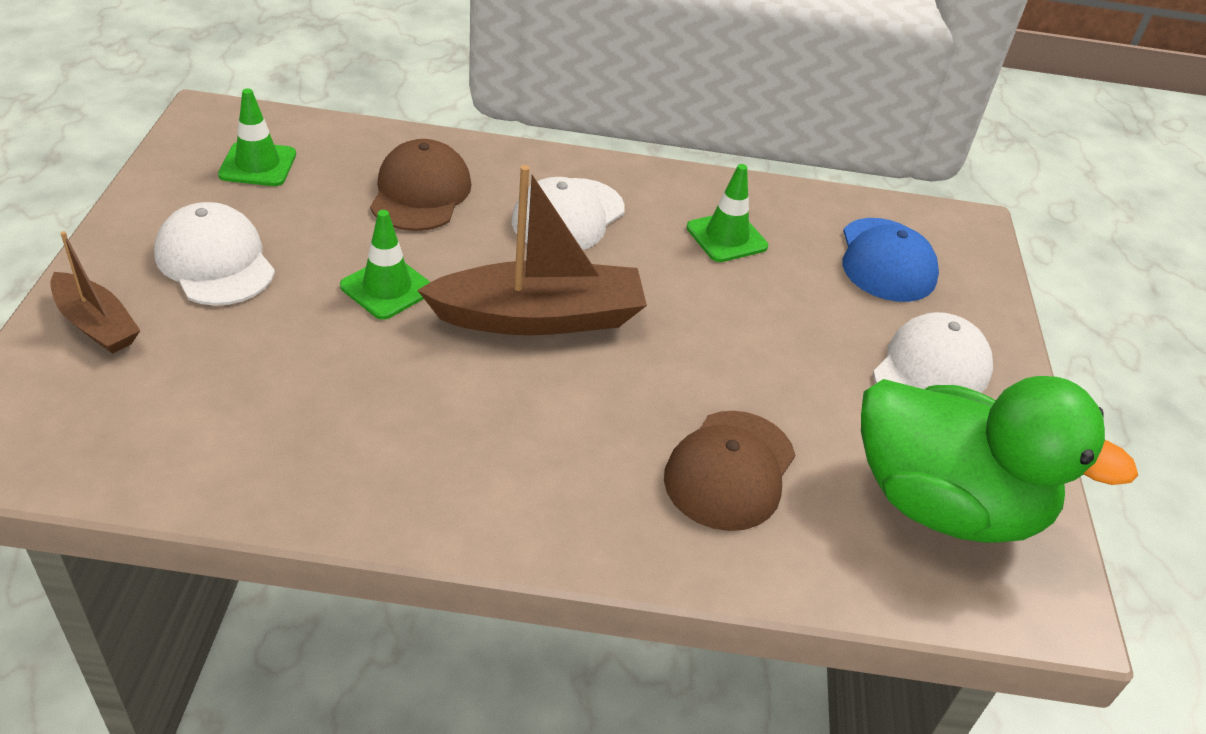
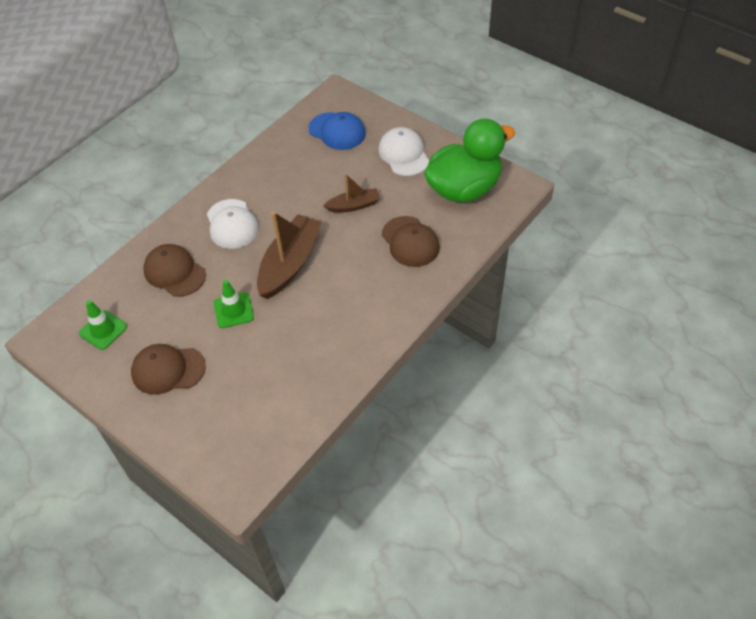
camera: 50 degrees left, 10 degrees up
(96, 324) = (182, 429): brown boat -> brown boat (353, 205)
(215, 261) = (168, 370): white cap -> brown cap
(726, 237) = (286, 176): green traffic cone -> none

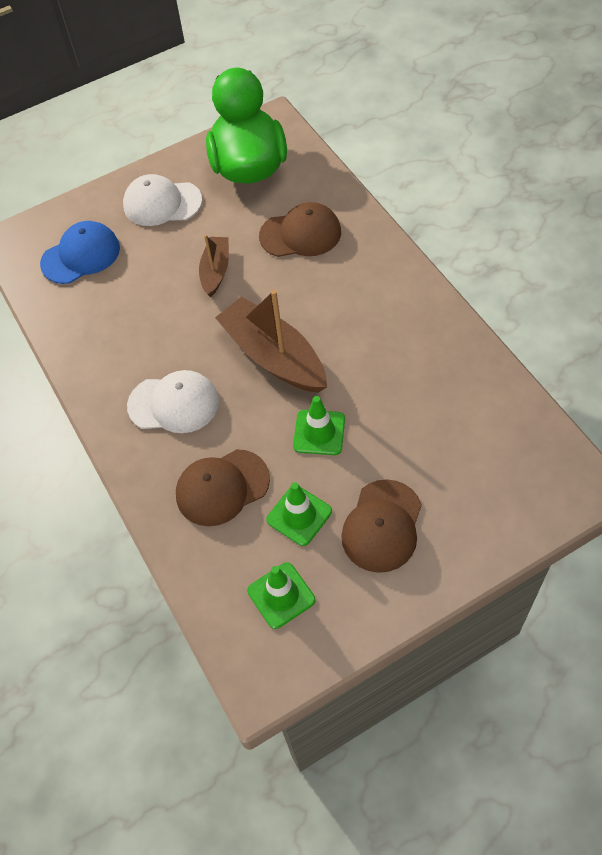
camera: 65 degrees left, 5 degrees up
(164, 320) = (299, 515): none -> green traffic cone

